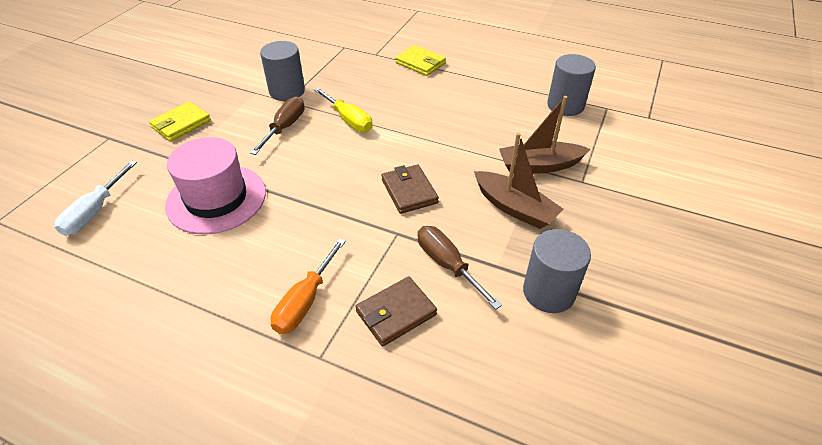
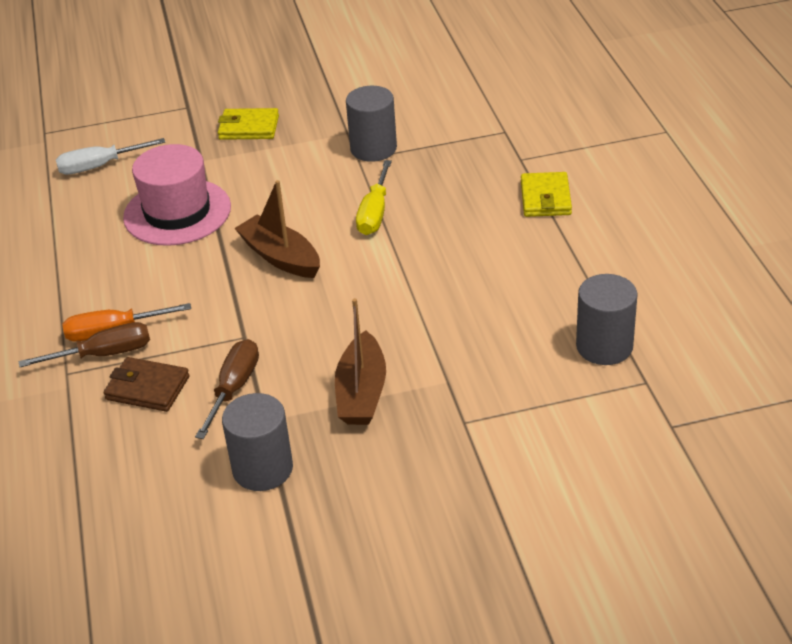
camera: 55 degrees right, 5 degrees down
(285, 127) = (314, 184): brown screwdriver -> brown screwdriver (104, 354)
(409, 191) = (309, 312): brown wallet -> none
(539, 166) = (454, 378): brown boat -> brown boat (280, 257)

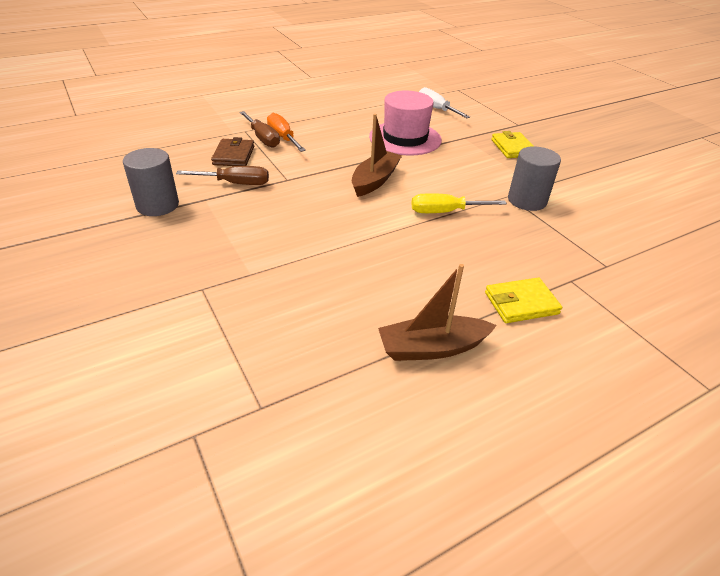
camera: 70 degrees right, 0 degrees up
(362, 392) = (234, 234): brown boat -> brown boat (432, 348)
(604, 346) = (310, 368): grey cylinder -> none

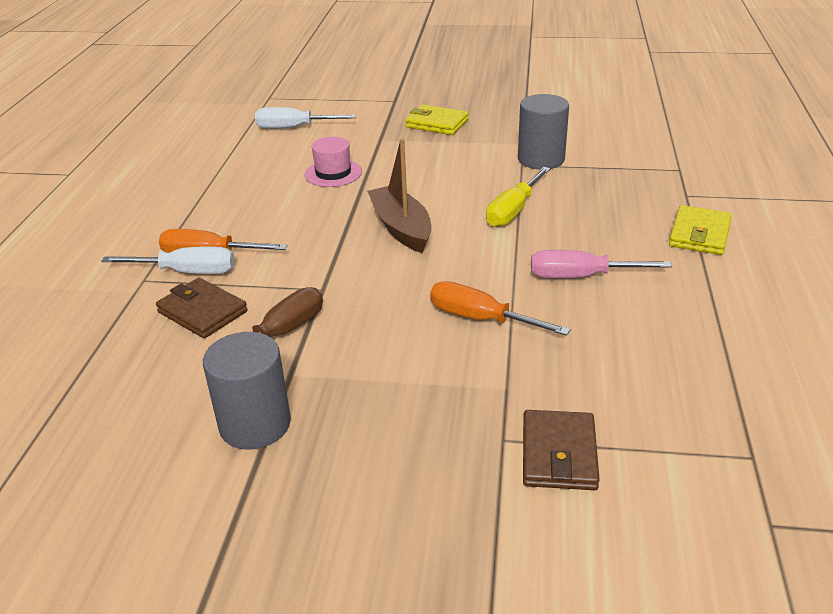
camera: 50 degrees left, 5 degrees down
(203, 315) = (559, 454): none -> brown wallet
(262, 138) = (187, 272): brown screwdriver -> white screwdriver
(310, 241) = (481, 319): none -> orange screwdriver
(399, 264) = (581, 276): none -> pink screwdriver
(405, 138) = (333, 173): pink hat -> pink hat, size x0.55
(432, 348) = (729, 310): brown boat -> none

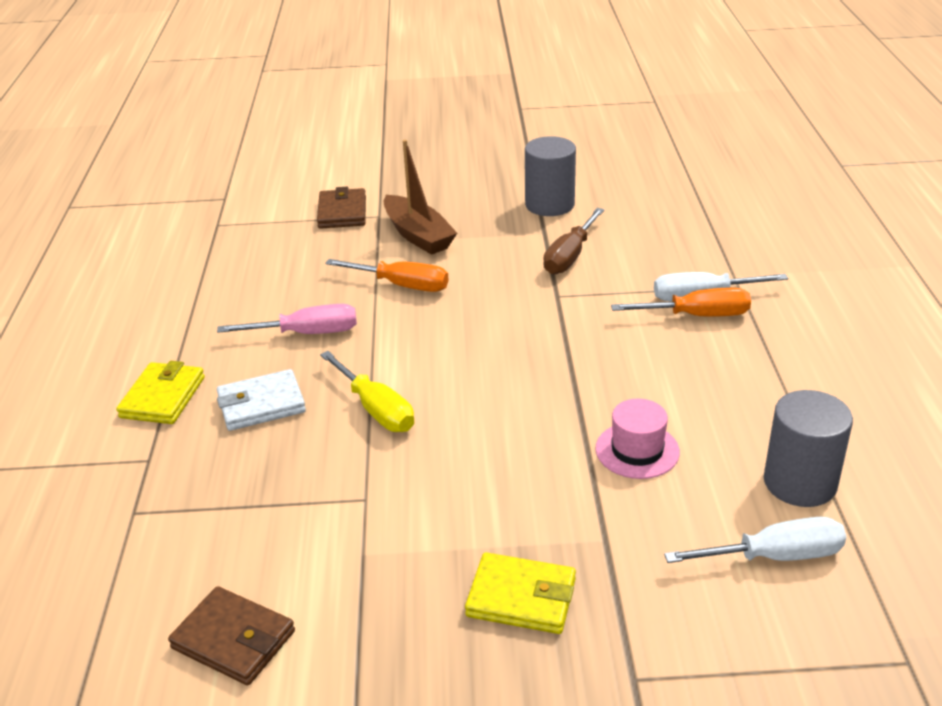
camera: 170 degrees right, 0 degrees up
(202, 312) = (652, 265): brown wallet -> brown wallet (233, 640)
(401, 228) = (506, 370): brown boat -> brown boat (418, 235)
(513, 211) = (376, 409): yellow screwdriver -> yellow screwdriver turned 120 degrees clockwise
(541, 159) = (335, 514): grey cylinder -> grey cylinder (799, 482)
(609, 222) = (261, 404): none -> white wallet

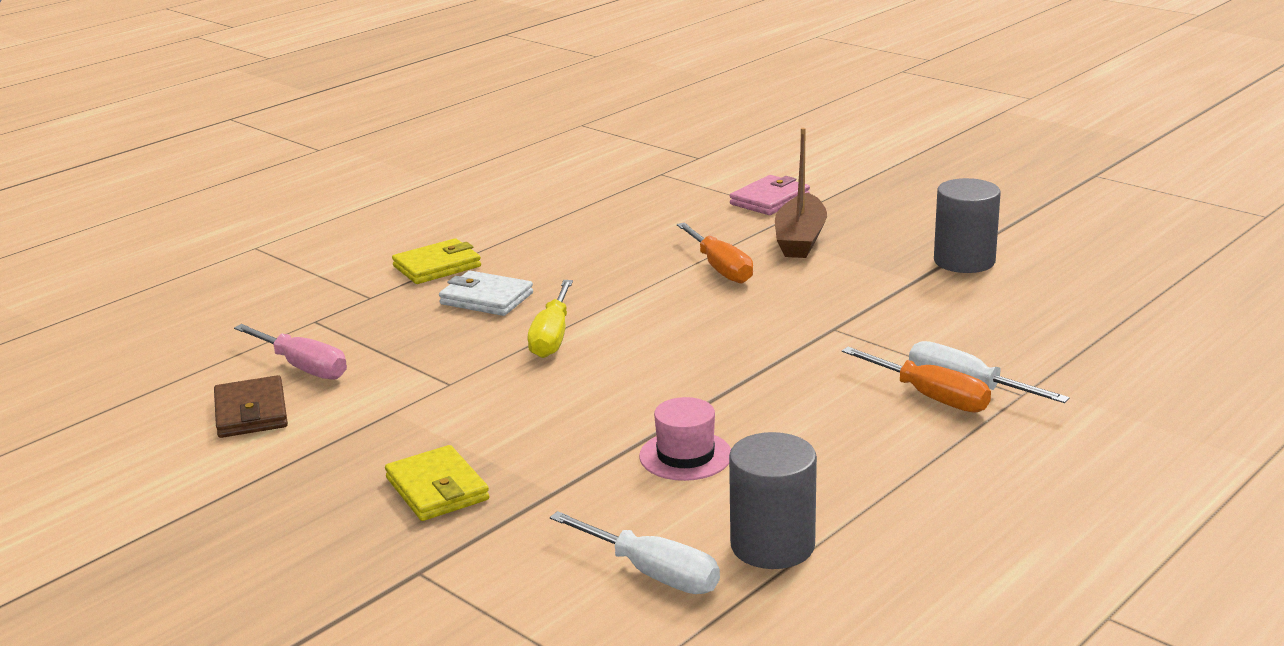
camera: 45 degrees right, 10 degrees down
(307, 333) = (593, 269): pink screwdriver -> pink screwdriver (303, 367)
(342, 212) = (770, 200): brown wallet -> pink wallet
(570, 256) = (903, 306): brown screwdriver -> none

